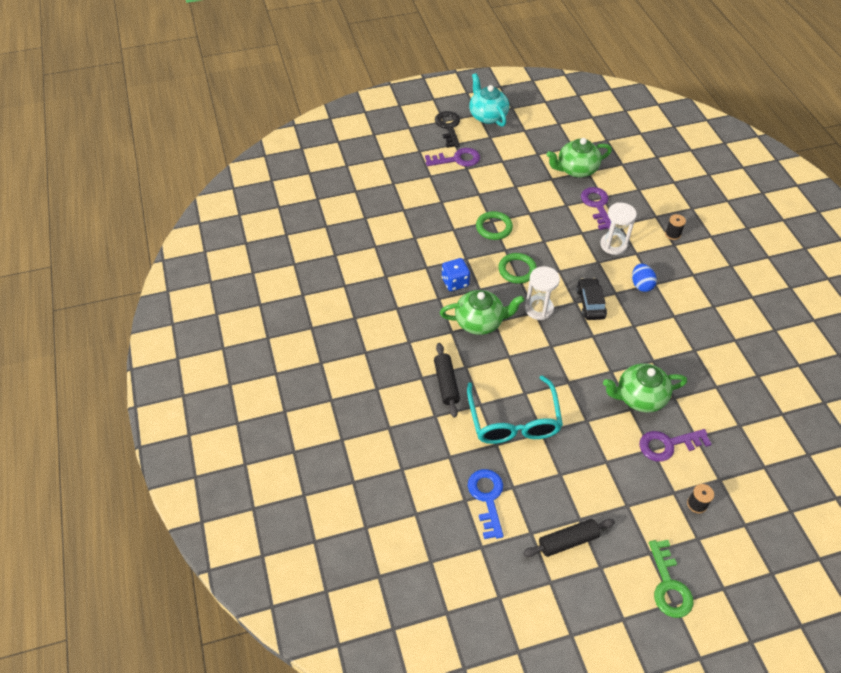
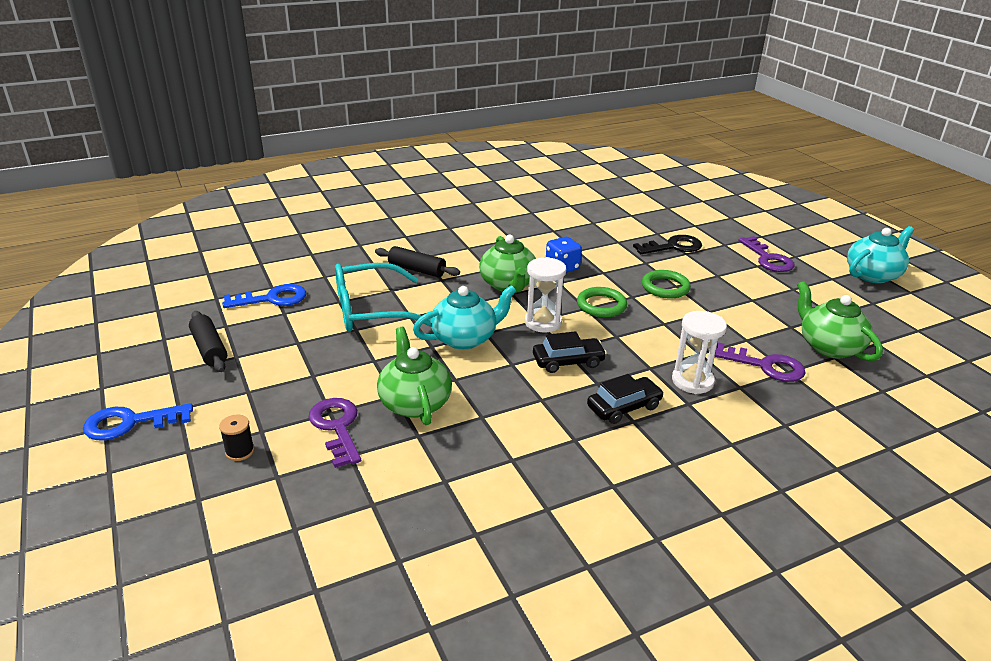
camera: 80 degrees right, 20 degrees down
(446, 383) = (417, 270): black rolling pin -> black rolling pin turned 45 degrees clockwise
(448, 127) = (822, 250): black key -> black key (673, 247)
(559, 359) = (465, 338): none -> turquoise teapot
(597, 205) = (765, 366): purple key -> purple key turned 45 degrees clockwise
(641, 285) = (624, 407): blue egg -> black car
(669, 585) = (130, 423): green key -> blue key
(672, 234) = (755, 442): black spool -> none

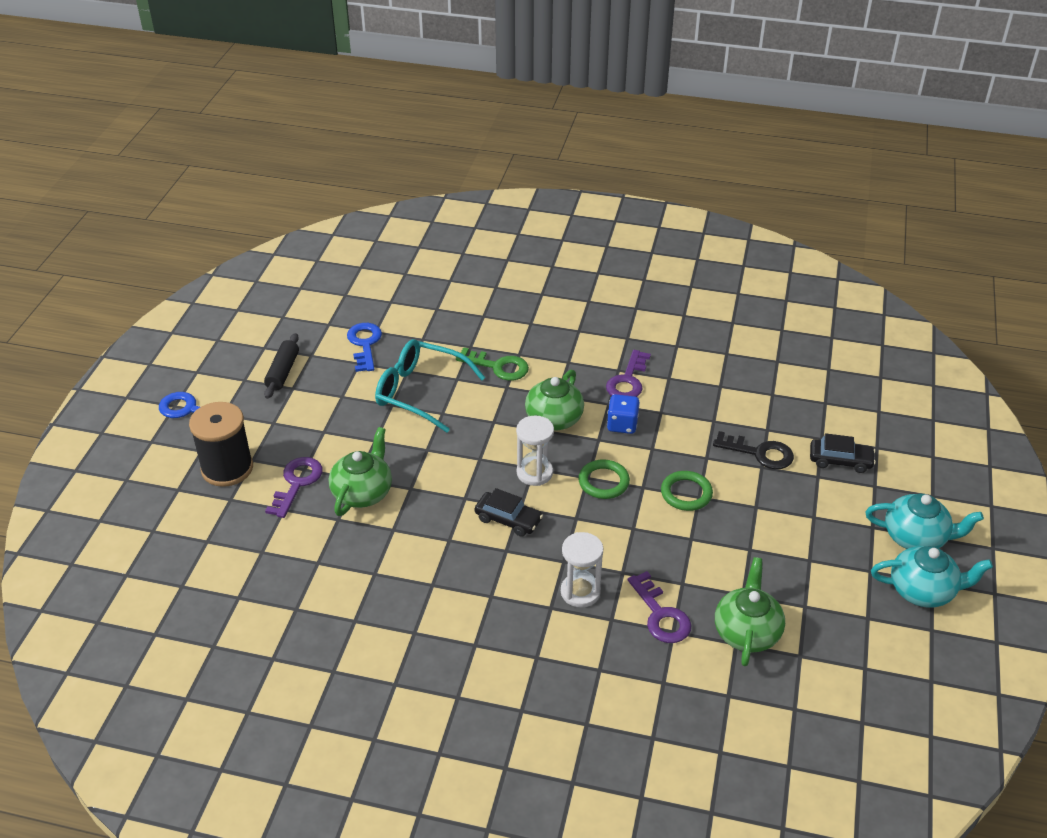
camera: 40 degrees right, 10 degrees up
(240, 451) = (227, 468): black spool -> black spool, size x2.41
(272, 298) = (364, 344): blue key -> blue key turned 120 degrees counterclockwise
(417, 270) = (498, 367): black rolling pin -> green key
(465, 338) = (458, 456): turquoise teapot -> turquoise teapot (916, 537)
(624, 407) = (499, 581): black car -> black car (840, 461)
(768, 259) = (837, 515): purple key -> purple key (628, 381)

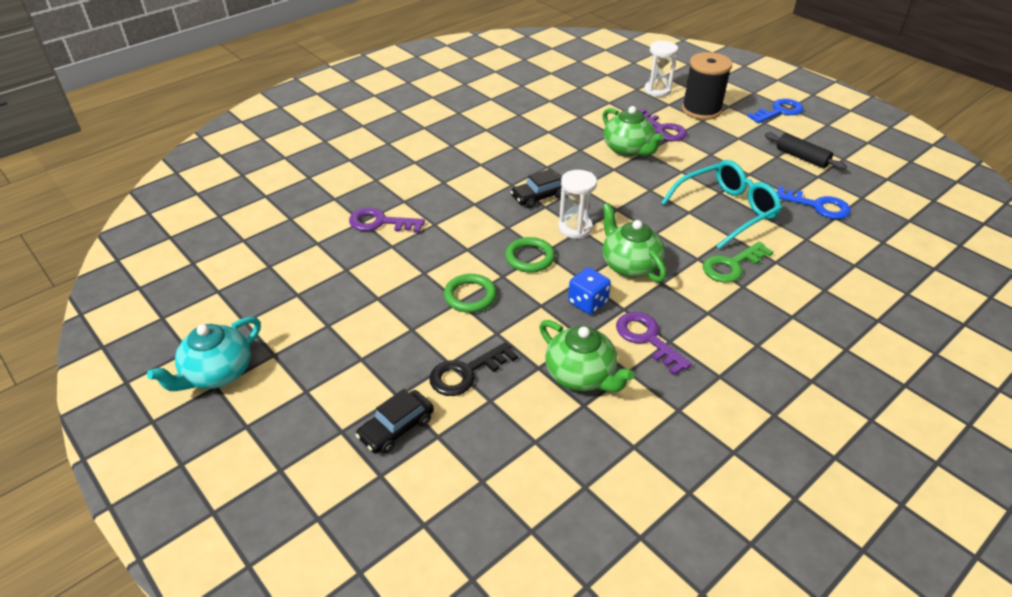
camera: 125 degrees right, 0 degrees up
(580, 592) = (440, 198): white hourglass -> white hourglass (657, 90)
(747, 632) = (317, 252): green teapot -> green teapot (581, 375)
(916, 537) = (260, 413): turquoise teapot -> none

